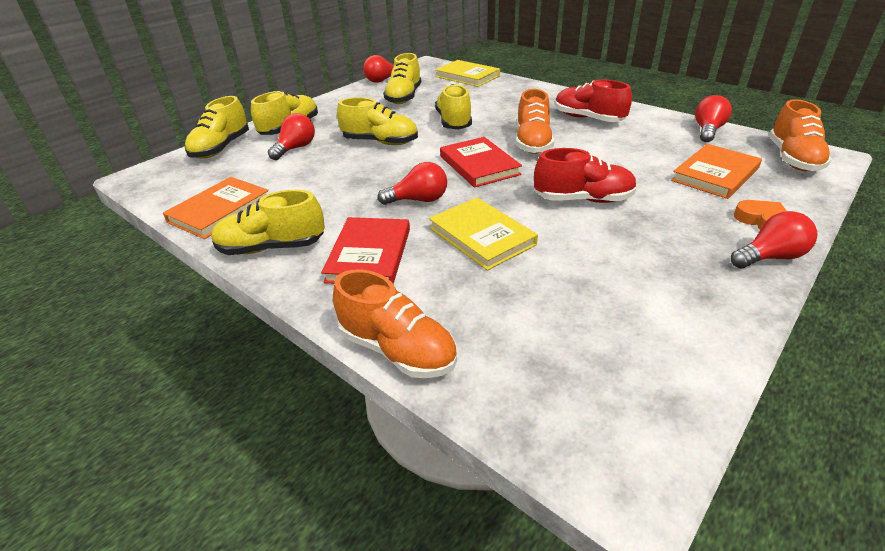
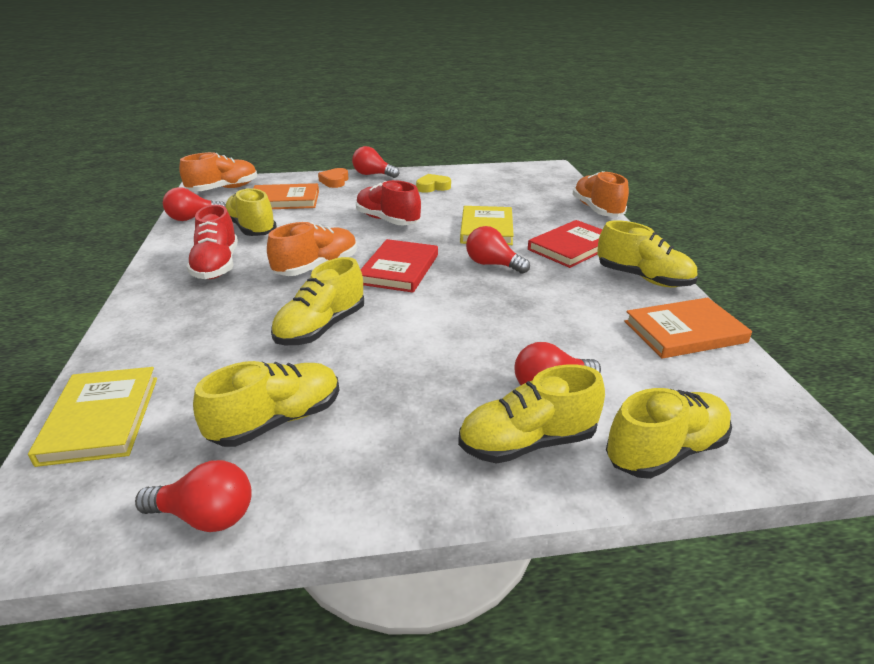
camera: 140 degrees left, 5 degrees down
(380, 142) = (440, 341): yellow shoe -> yellow shoe (251, 229)
(659, 275) = (432, 187): none -> yellow heart

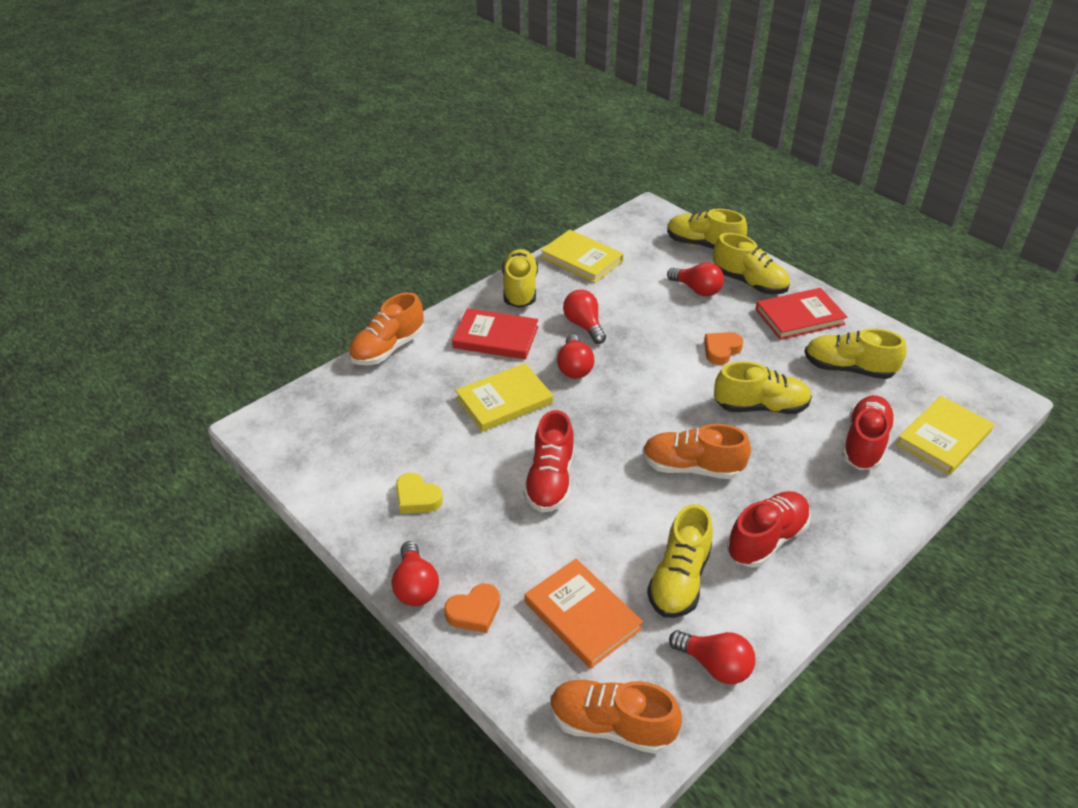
camera: 125 degrees left, 10 degrees up
(192, 360) = (864, 443): none -> red shoe
(206, 516) = (916, 352): red light bulb -> red light bulb (584, 325)
(399, 269) = (639, 415): red book -> red book (799, 317)
(423, 346) = (721, 350): none -> orange heart
(684, 332) = (581, 259): orange book -> yellow book

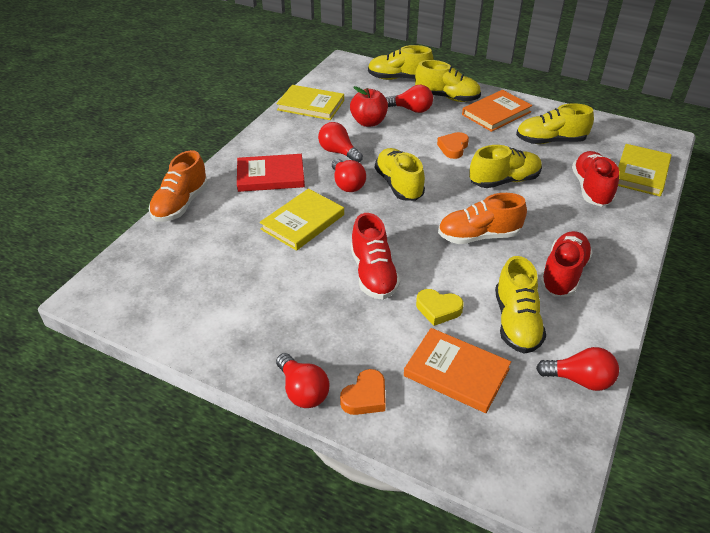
camera: 20 degrees left, 0 degrees up
(417, 498) = (267, 317): yellow heart -> yellow heart (438, 309)
(520, 289) = (272, 136): yellow shoe -> yellow shoe (398, 185)
(611, 725) = (527, 454): orange shoe -> none
(637, 295) = (368, 122): none -> red apple
(799, 317) = (496, 113): red book -> orange book

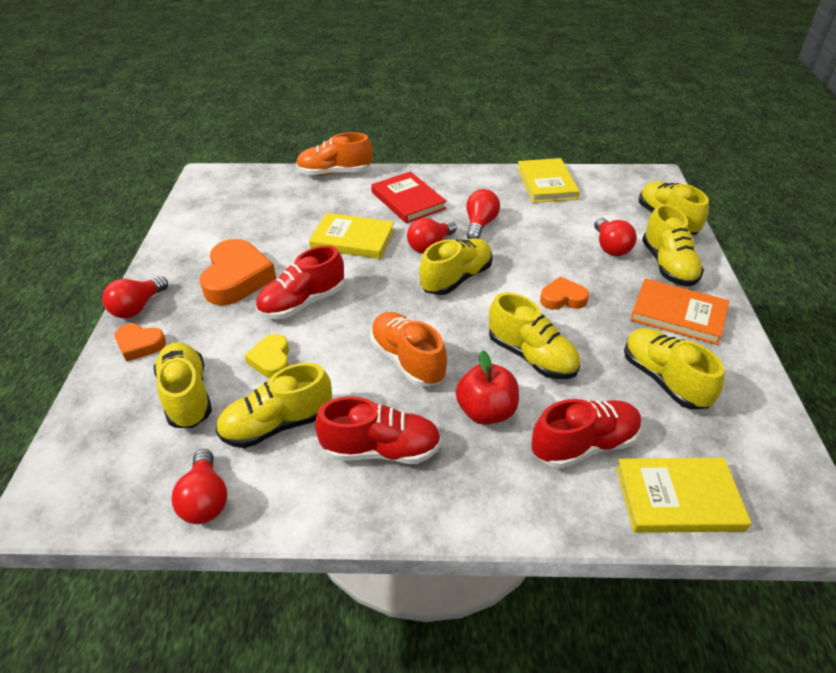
camera: 65 degrees right, 0 degrees up
(306, 308) = (237, 278): none -> orange heart
(368, 122) = (553, 226): red apple -> red apple (486, 412)
(456, 372) = (187, 396): orange book -> yellow shoe

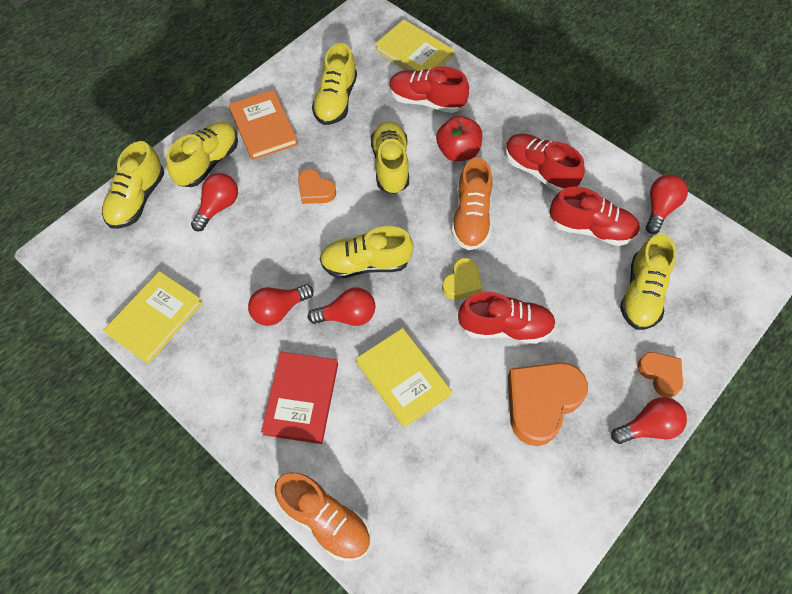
camera: 140 degrees left, 20 degrees up
(271, 360) = (564, 284): yellow heart -> yellow heart (462, 282)
(277, 425) = (591, 228): yellow shoe -> red shoe

